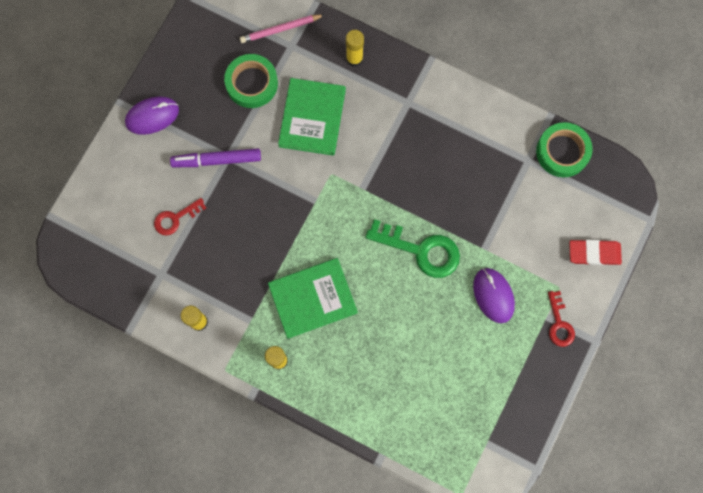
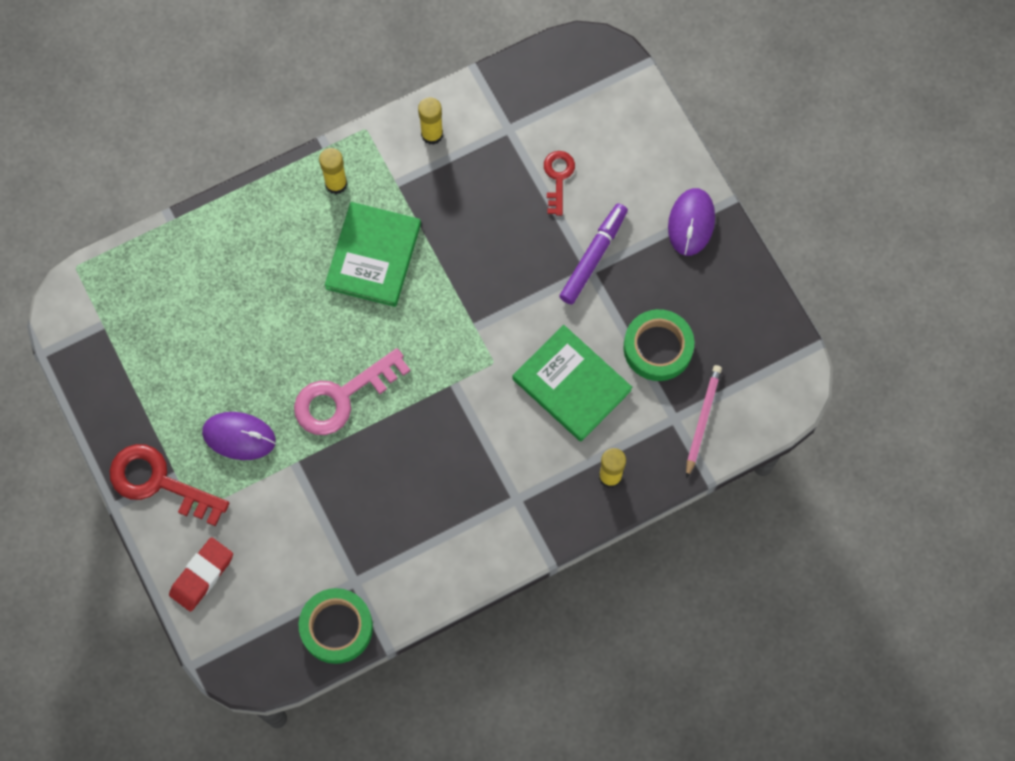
camera: 125 degrees right, 5 degrees down
(420, 250) = (342, 397): green key -> pink key
(559, 323) = (159, 482): red key -> red key, size x1.73

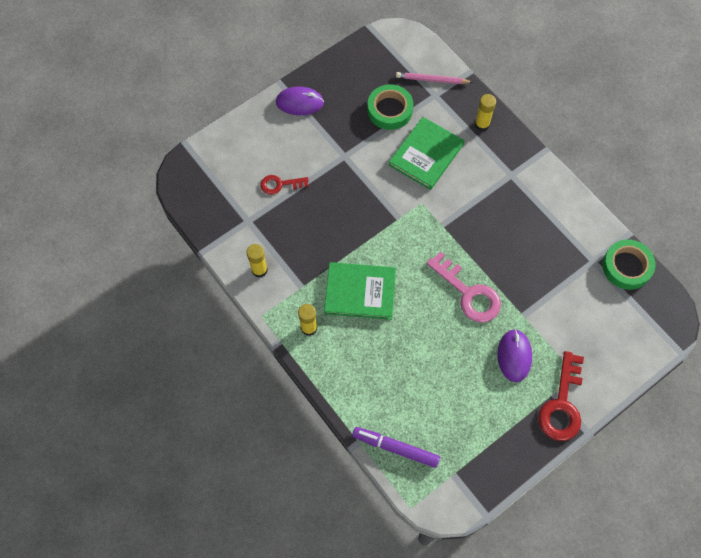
camera: 100 degrees left, 5 degrees down
(202, 575) = (619, 360): red eraser -> none
(593, 257) = (334, 155): purple marker -> purple marker (396, 448)

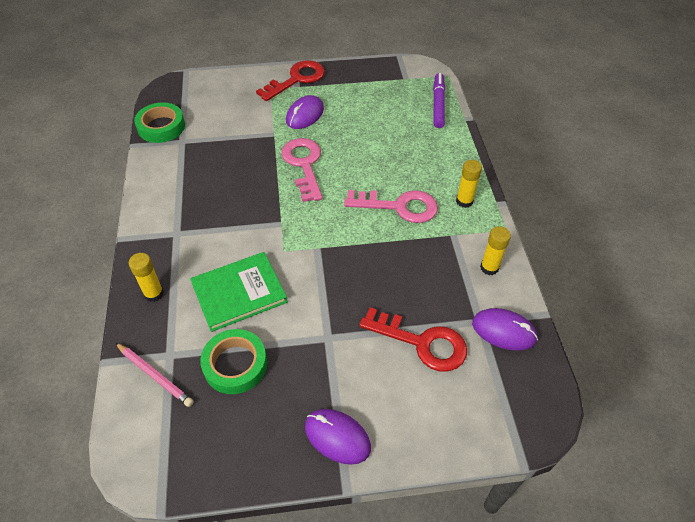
camera: 150 degrees left, 15 degrees down
(228, 222) = (503, 331): none -> purple mouse
(280, 184) = (422, 342): red key -> red key, size x1.73
(360, 292) = (399, 206): green book -> pink key
(396, 448) = (438, 104): purple marker -> purple marker turned 135 degrees counterclockwise

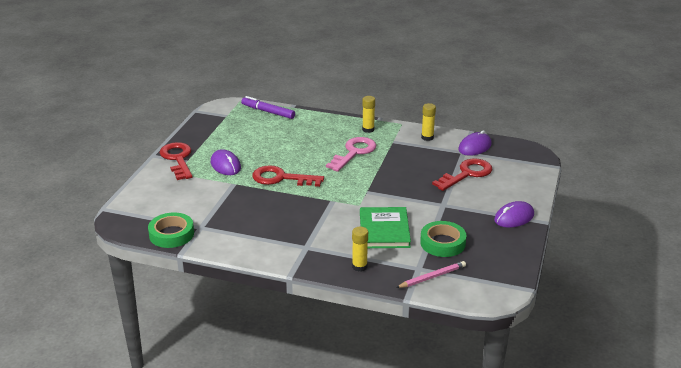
camera: 65 degrees left, 20 degrees down
(304, 165) = (281, 178): pink key -> red key

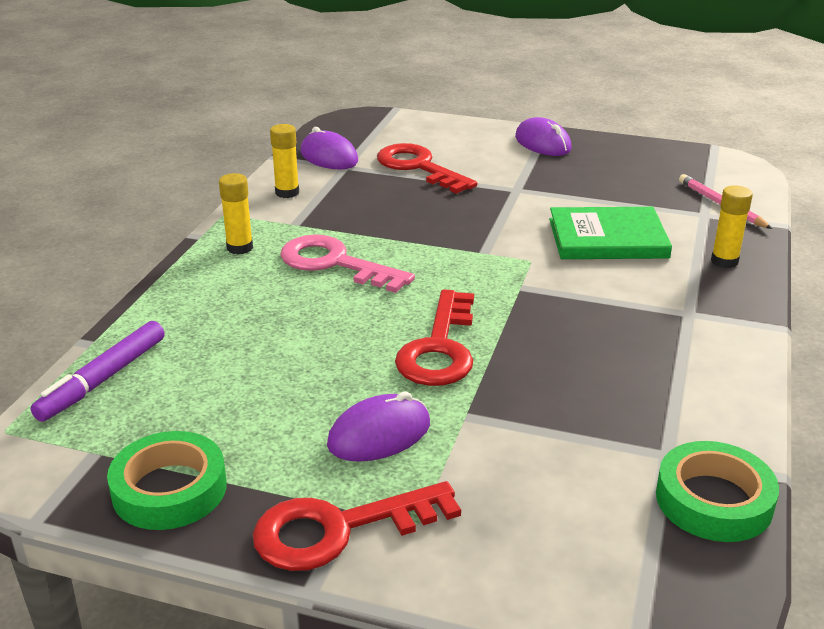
camera: 90 degrees left, 0 degrees up
(442, 243) = (628, 194): green tape -> green tape (169, 489)

